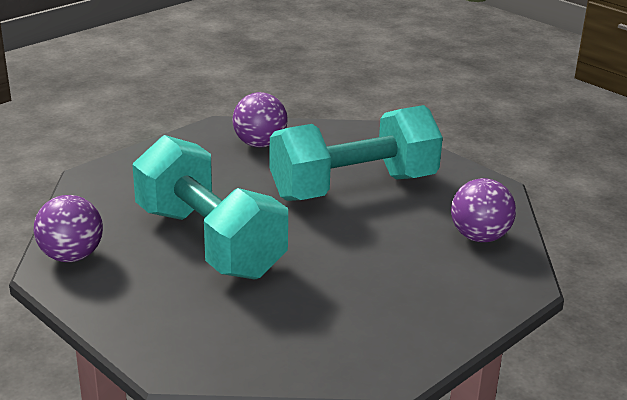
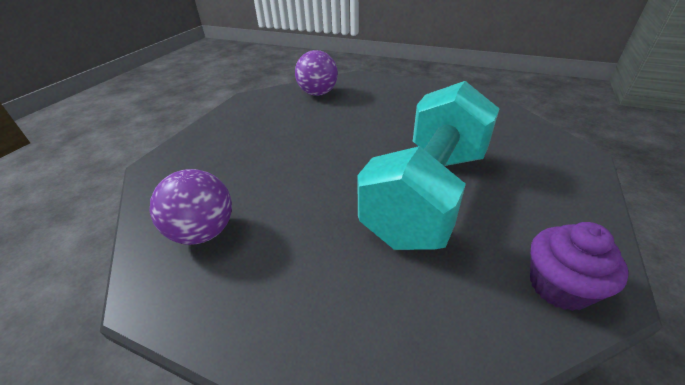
camera: 110 degrees left, 10 degrees up
(71, 256) = (559, 286): purple ball -> purple cupcake
(353, 187) = (278, 148): turquoise dumbbell -> none

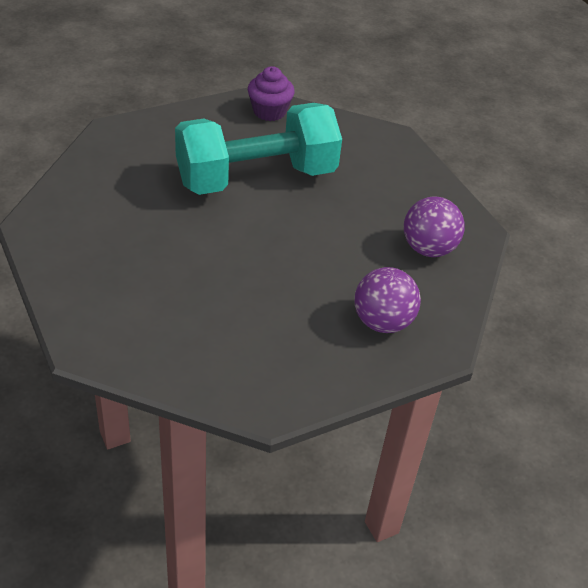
camera: 145 degrees left, 5 degrees up
(318, 93) = (178, 349): purple ball -> purple ball (382, 322)

